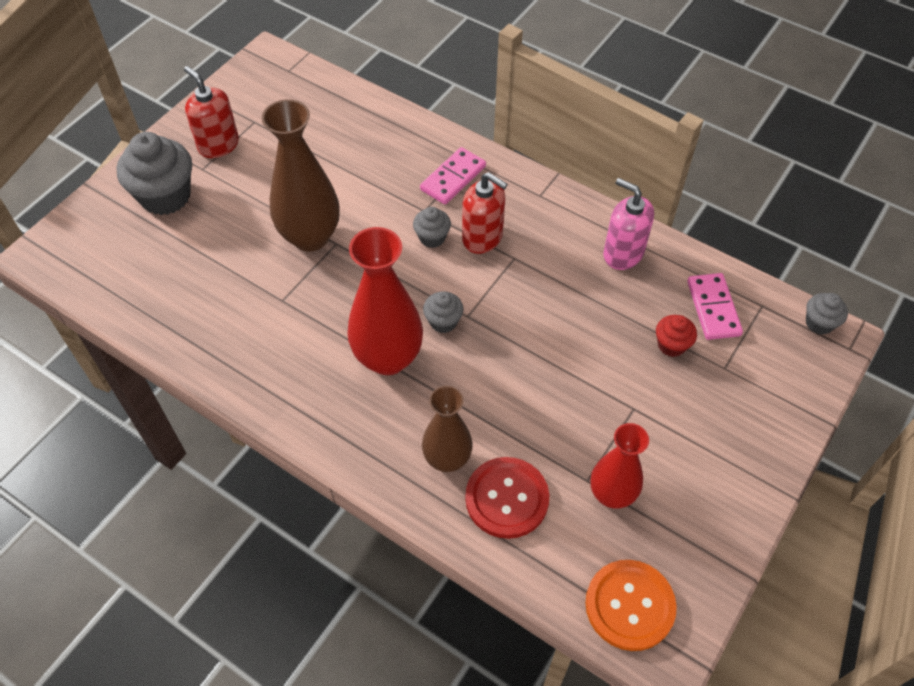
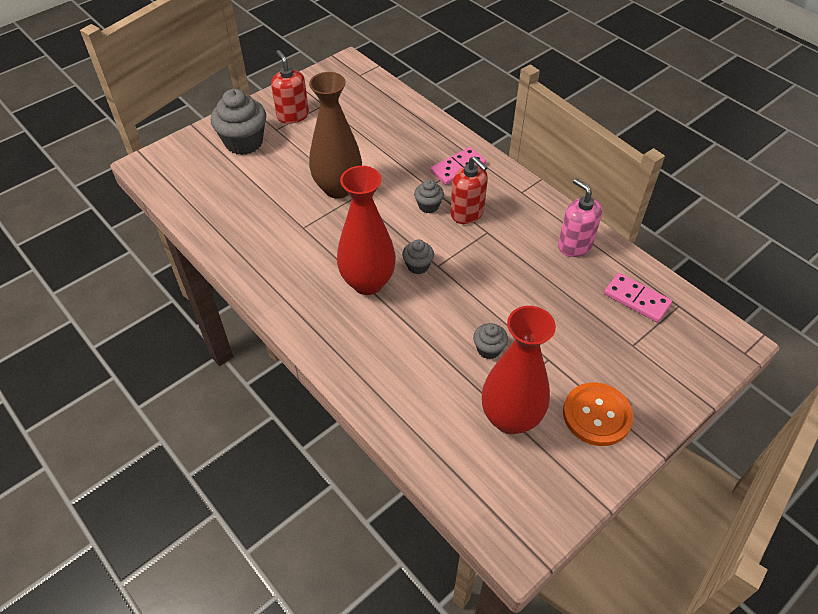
camera: 15 degrees right, 5 degrees down
(447, 459) = (389, 363): brown vase -> none
(507, 498) = (426, 402): red button -> none
(611, 494) = (510, 418): red vase -> red vase, size x1.56
(629, 605) = (499, 504): orange button -> orange button (597, 415)
(671, 345) = (593, 319): red cupcake -> none
(713, 308) = (636, 299): pink domino -> pink domino turned 60 degrees counterclockwise
(819, 323) = (723, 328): grey cupcake -> grey cupcake (488, 349)

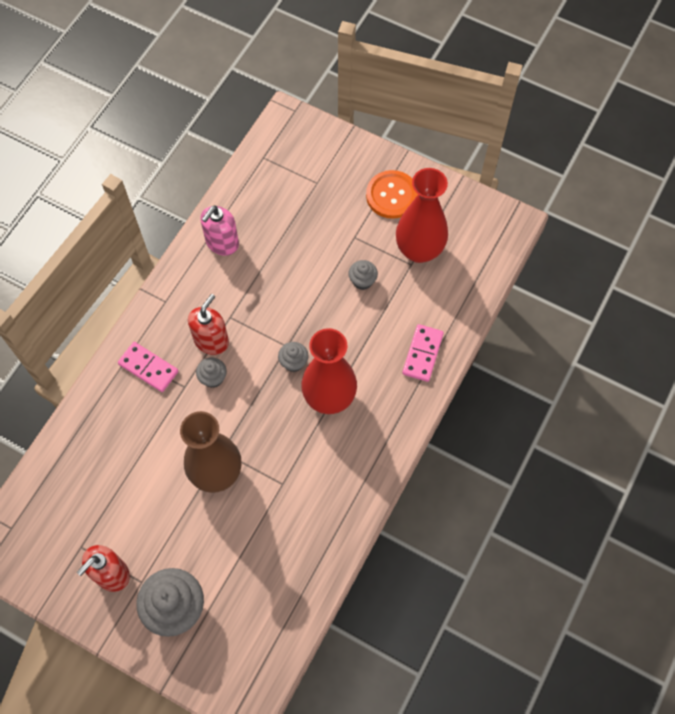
camera: 110 degrees left, 15 degrees up
(636, 299) = (268, 187): pink domino -> pink domino (422, 354)

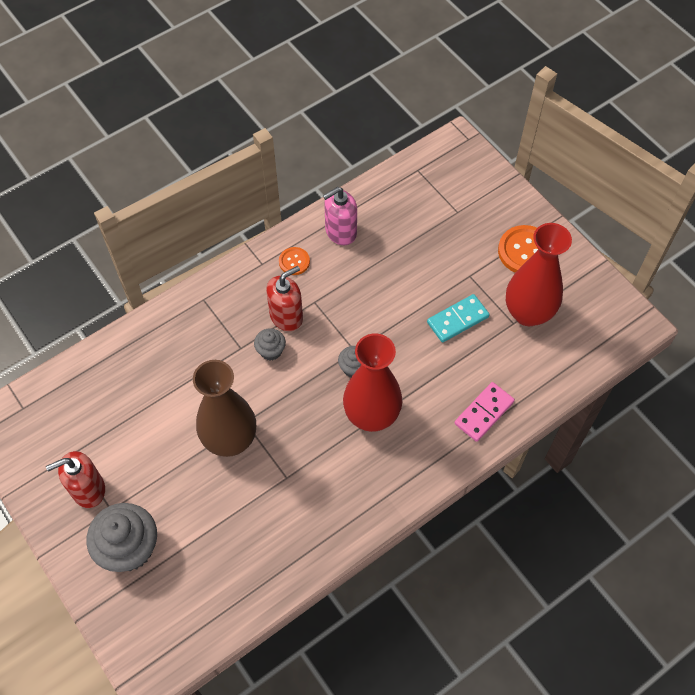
camera: 25 degrees right, 5 degrees down
(148, 368) = (216, 317): pink domino -> none
(193, 287) = (294, 261): none -> orange button
(362, 281) = (457, 319): grey cupcake -> turquoise domino

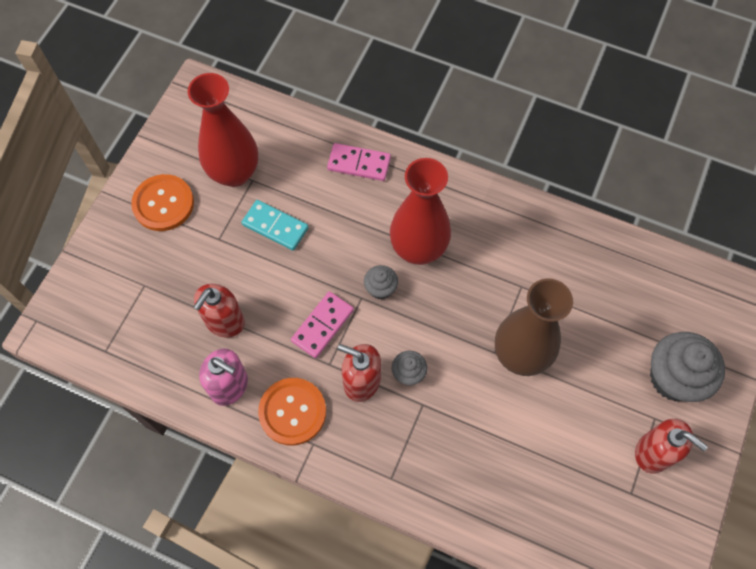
camera: 120 degrees left, 5 degrees up
(294, 261) = (292, 412): orange button -> orange button, size x1.80
(348, 312) = (322, 325): none -> pink domino
(394, 250) = (224, 321): none -> red soap dispenser

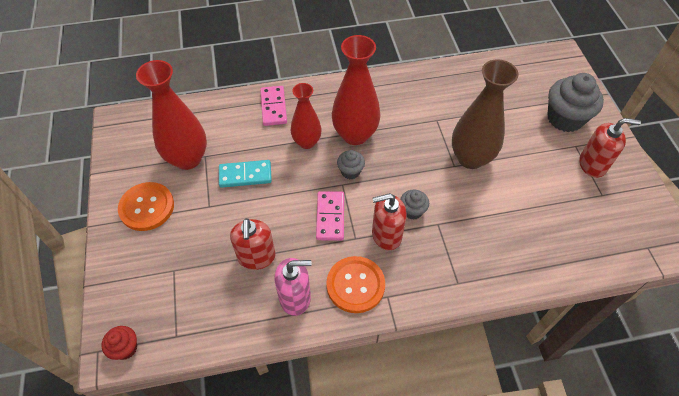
camera: 35 degrees left, 10 degrees down
(59, 333) = (125, 348): none -> red cupcake
(359, 163) = (273, 107): pink domino -> pink domino turned 75 degrees counterclockwise
(362, 226) = (307, 142): none -> red vase

